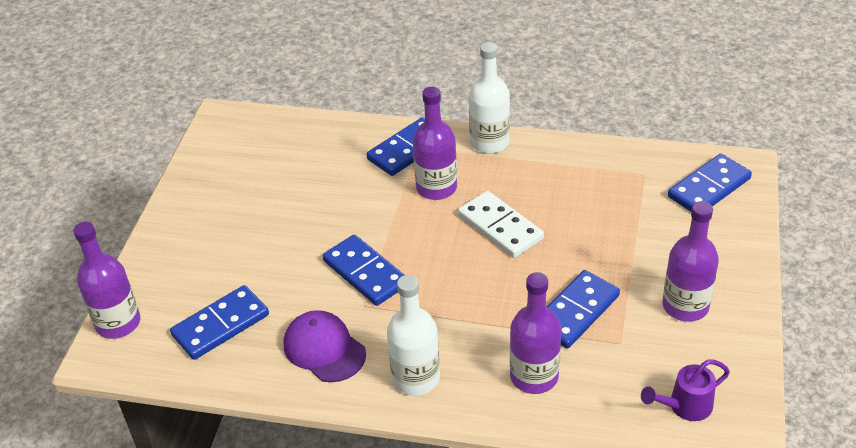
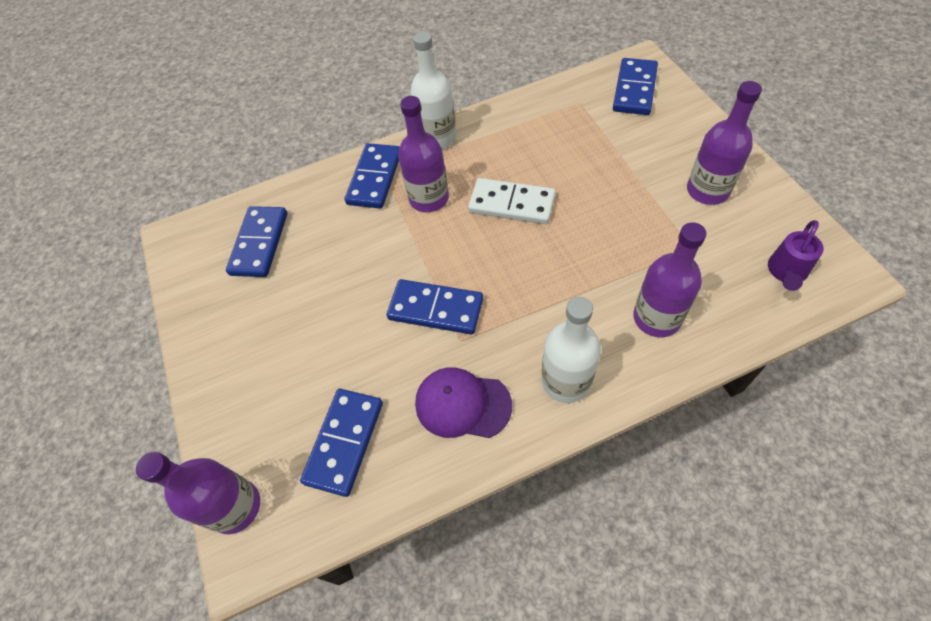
camera: 30 degrees left, 15 degrees up
(576, 312) = (636, 242): blue domino -> blue domino (259, 243)

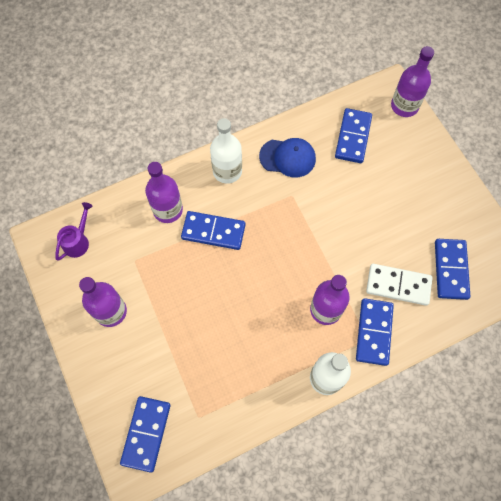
camera: 170 degrees right, 10 degrees up
(436, 309) = (310, 216): blue domino -> blue domino (213, 232)
(462, 404) = (287, 157): purple cap -> blue cap
(511, 204) = (260, 302): white domino -> white domino (398, 285)

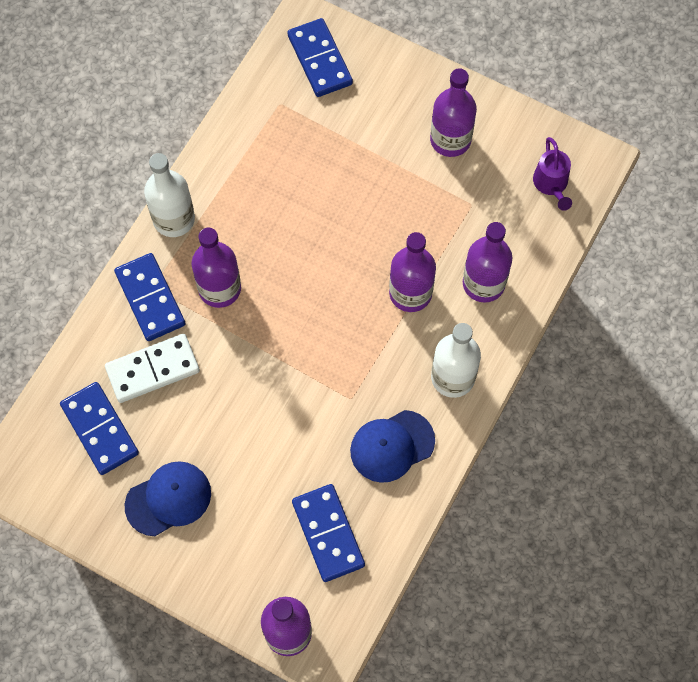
camera: 145 degrees right, 0 degrees up
(213, 232) = (410, 293): blue domino -> purple bottle
(430, 206) = (168, 499): none -> blue cap

